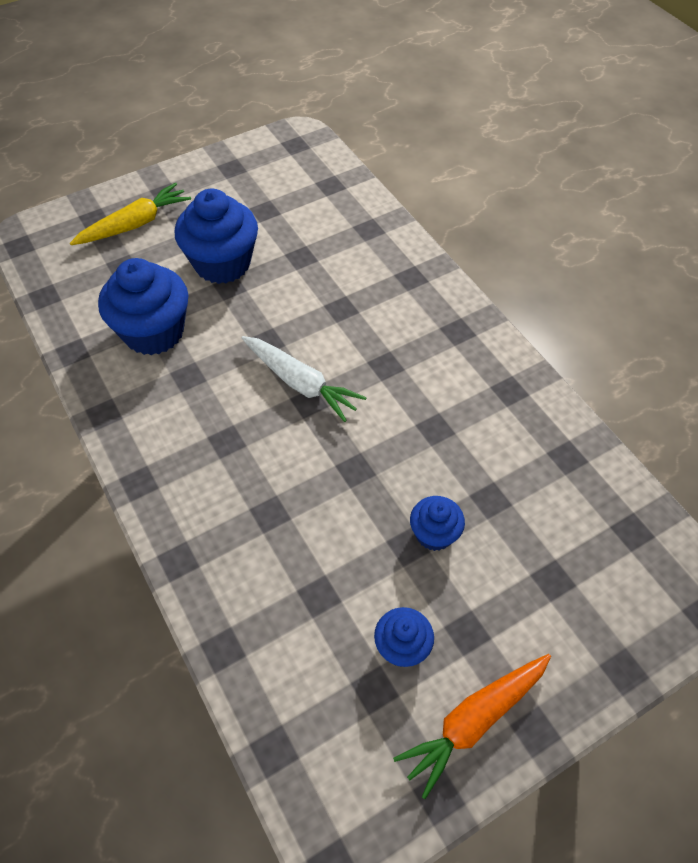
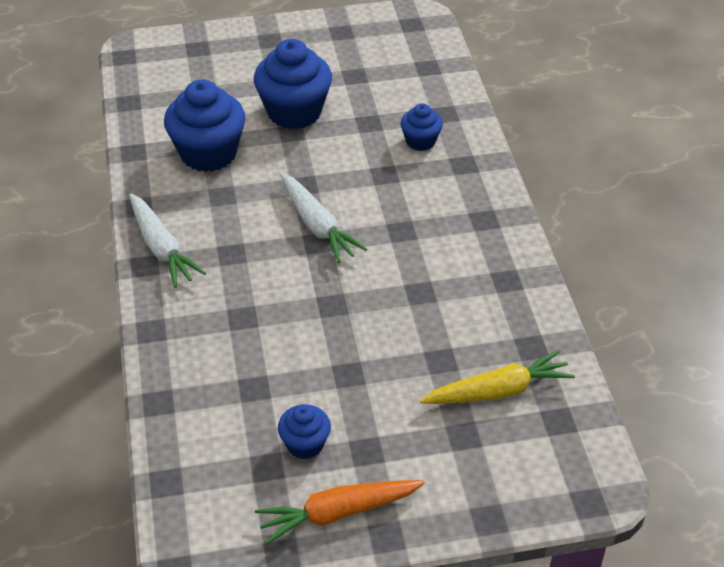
camera: 20 degrees right, 10 degrees down
(135, 224) = (231, 61): yellow carrot -> yellow carrot (498, 391)
(148, 456) = (161, 248): none -> white carrot
(434, 534) = (376, 372): blue cupcake -> blue cupcake (420, 141)

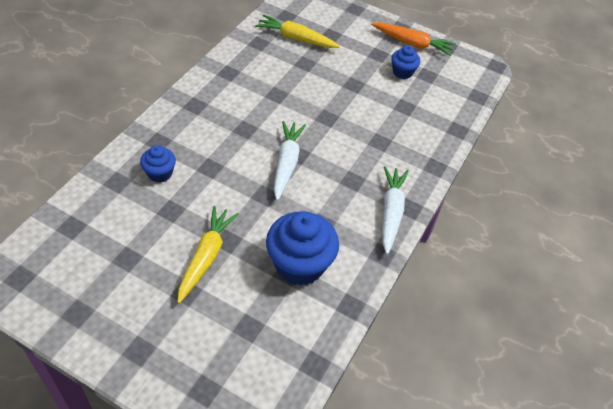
camera: 145 degrees left, 5 degrees up
(294, 112) = (206, 257): blue cupcake -> yellow carrot

